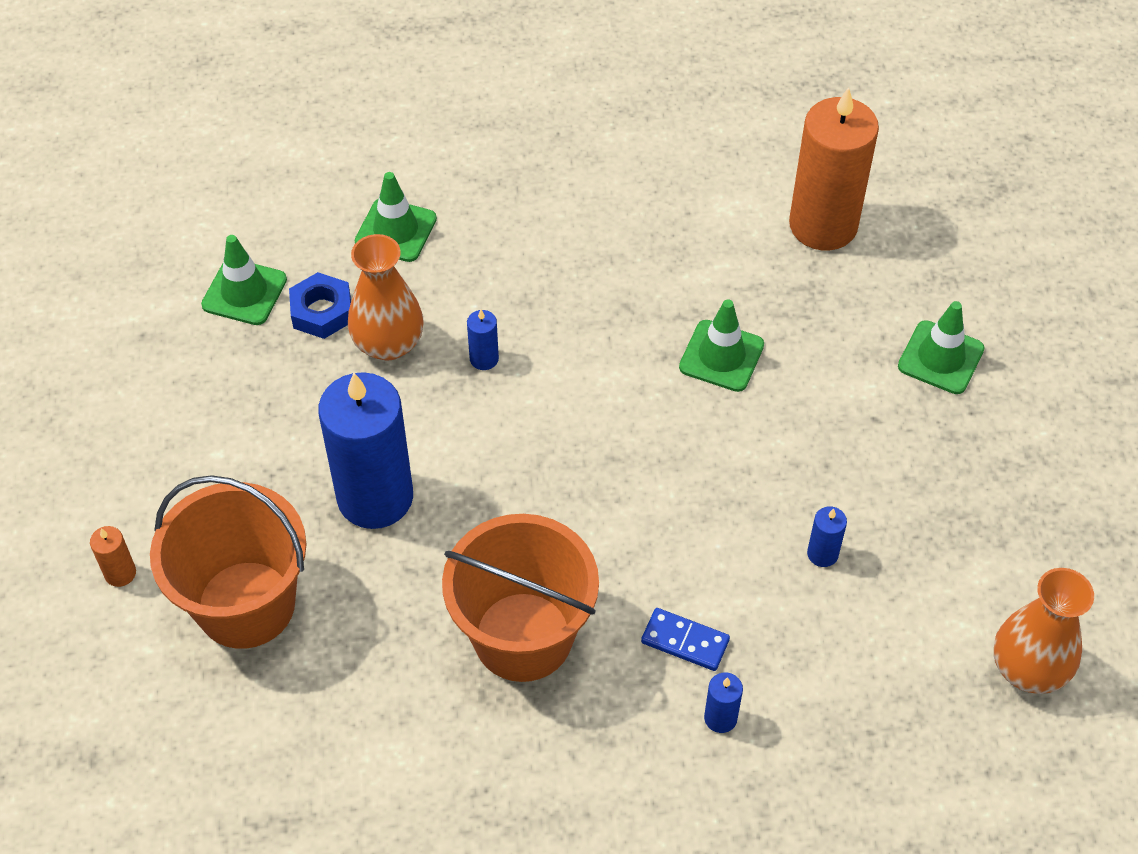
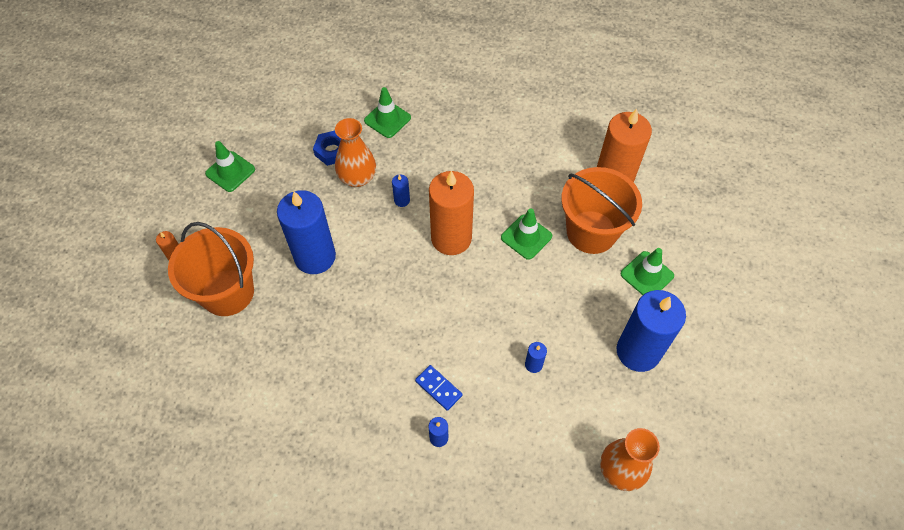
camera: 20 degrees right, 5 degrees up
(244, 292) = (299, 130): green traffic cone -> green traffic cone (230, 171)
(523, 636) = (356, 356): orange bucket -> orange bucket (591, 232)
(597, 396) = (451, 238): none -> orange candle
(977, 480) = (638, 351): none -> blue candle

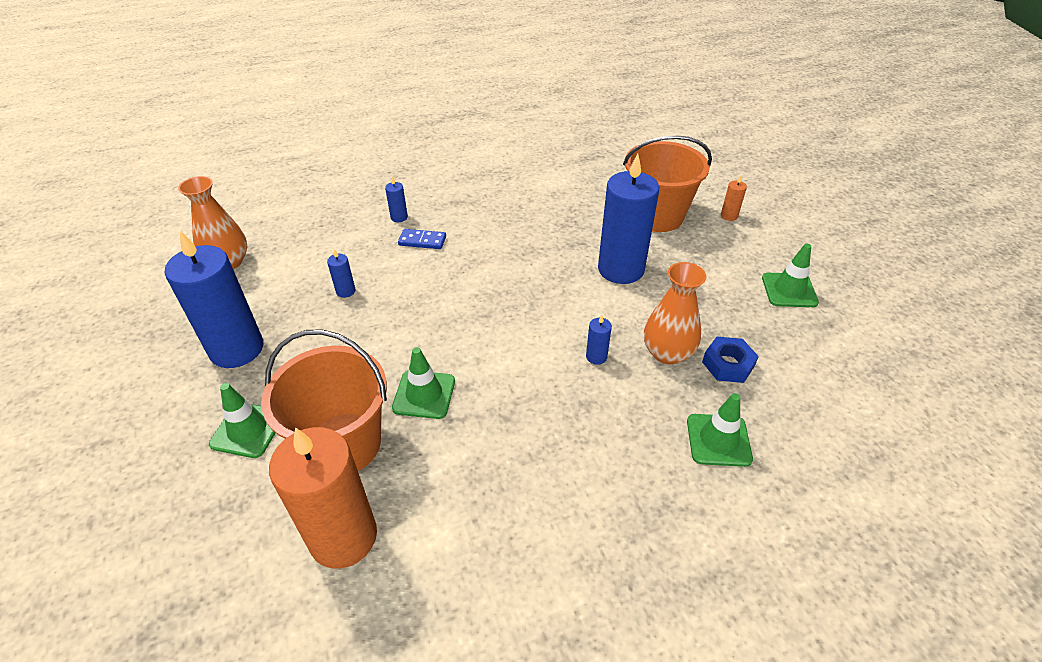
camera: 145 degrees right, 15 degrees down
(451, 238) = (508, 349): orange candle -> none

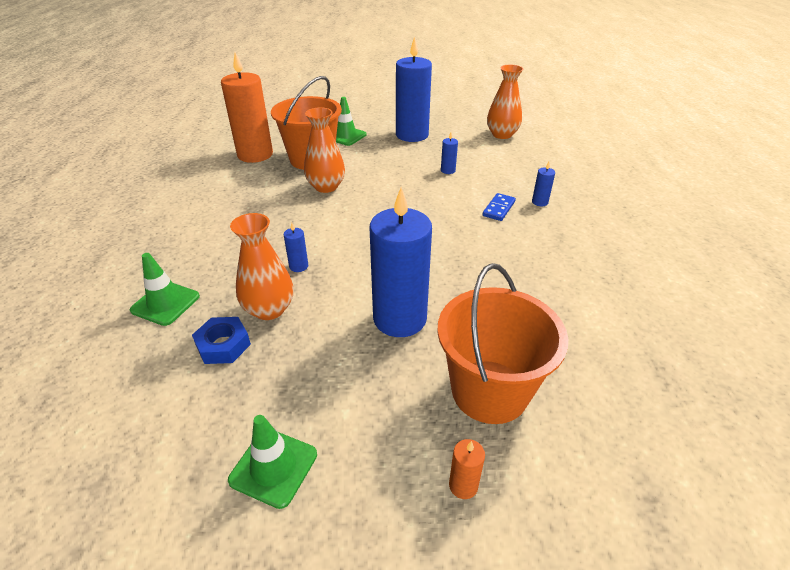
camera: 110 degrees right, 5 degrees down
(424, 394) = (326, 187): green traffic cone -> orange vase

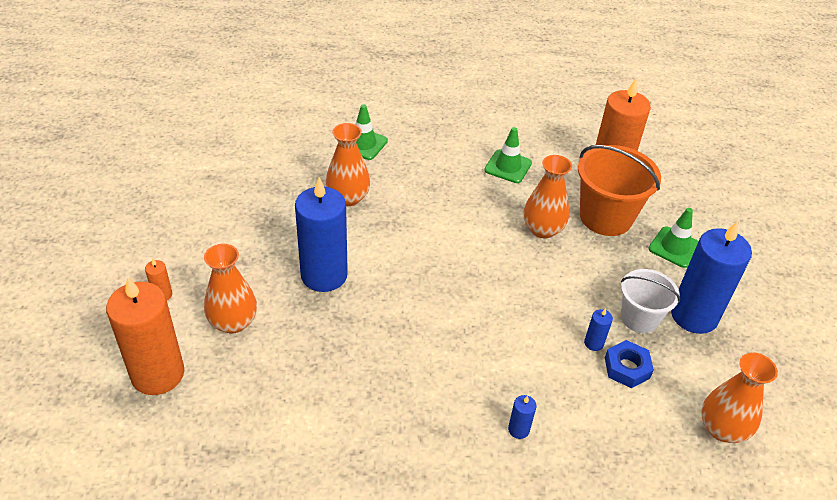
camera: 90 degrees right, 5 degrees up
(223, 345) = (313, 177): blue nut -> blue nut (627, 368)
(273, 467) = (205, 208): green traffic cone -> green traffic cone (508, 166)
(298, 266) = (402, 212): blue candle -> none
(419, 153) = (639, 318): none -> white bucket
(489, 391) = (233, 322): orange bucket -> orange vase
(498, 209) = (501, 381): blue domino -> none
(596, 457) = (158, 374): none -> orange candle

